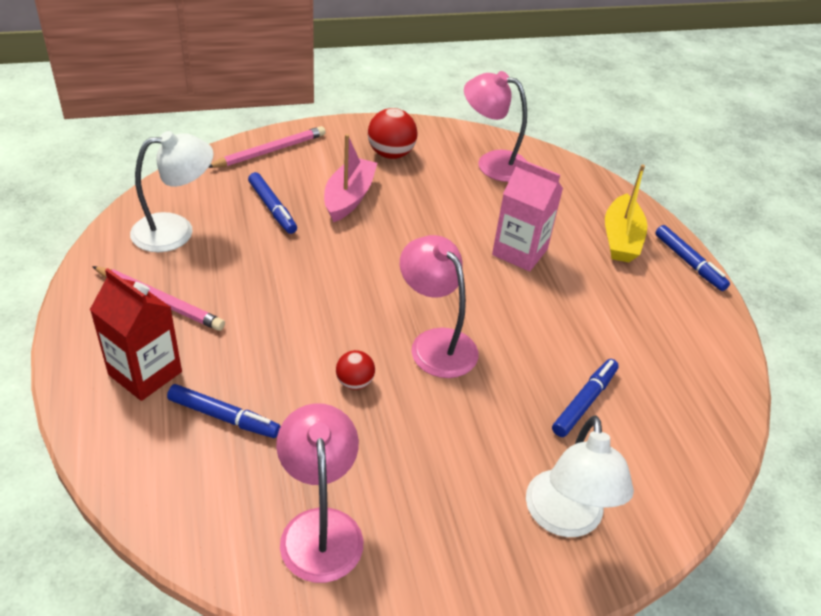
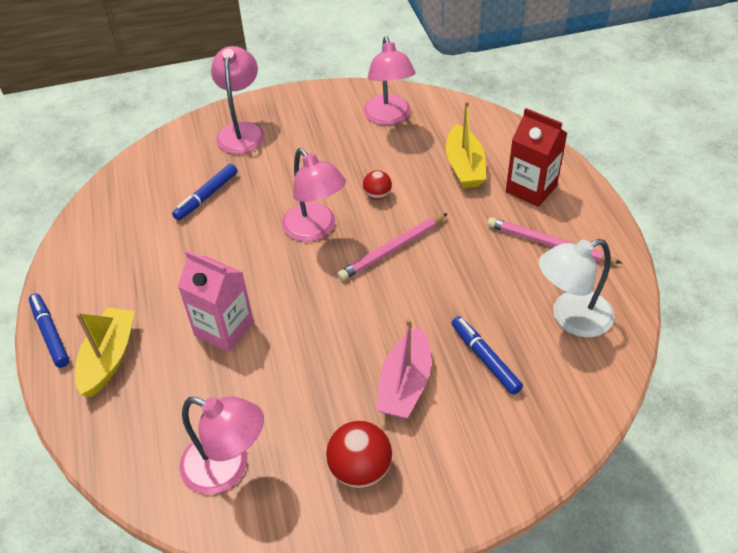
camera: 175 degrees left, 5 degrees up
(224, 417) = (464, 166): blue marker -> yellow boat
(270, 151) = (515, 455): pink pencil -> pink pencil (392, 249)
(565, 519) = (242, 131): white lamp -> pink lamp

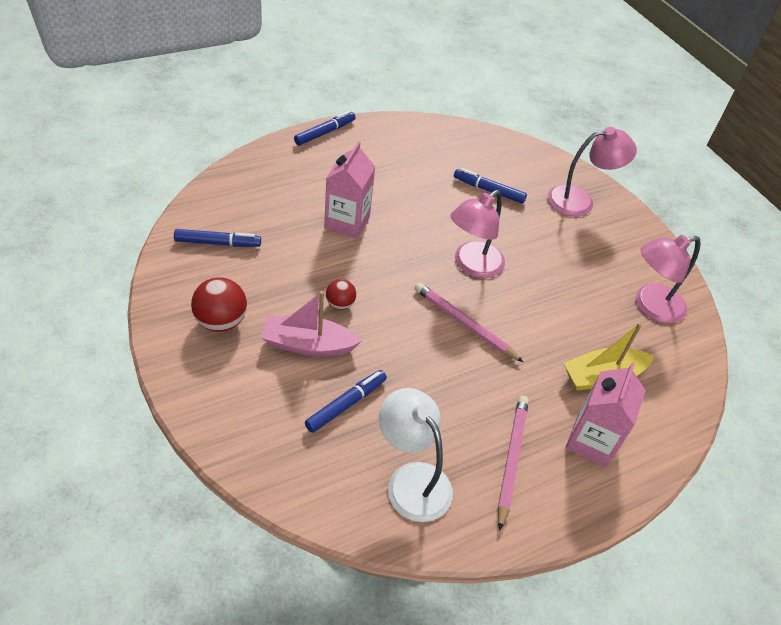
camera: 70 degrees right, 0 degrees up
(109, 358) = (308, 165): yellow boat -> none
(227, 468) = (218, 243): pink lamp -> blue marker
(377, 195) = (532, 306): red ball -> red ball (340, 304)
(531, 189) = (591, 441): red carton -> pink carton

